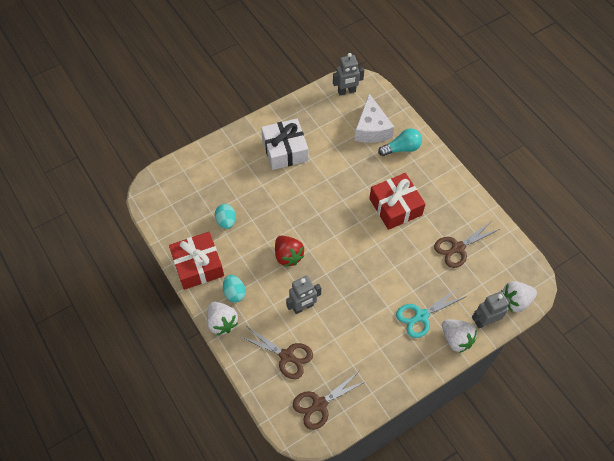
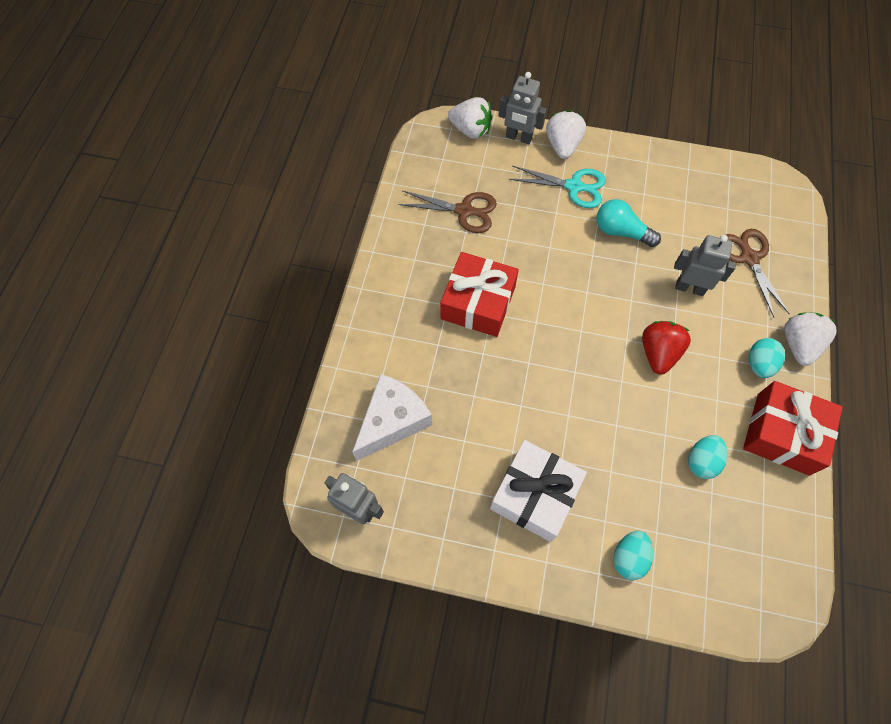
camera: 135 degrees left, 5 degrees up
(226, 159) = (629, 557): none -> turquoise egg
(319, 404) = (750, 196): brown scissors -> none
(402, 148) = (389, 361): turquoise light bulb -> turquoise light bulb (621, 231)

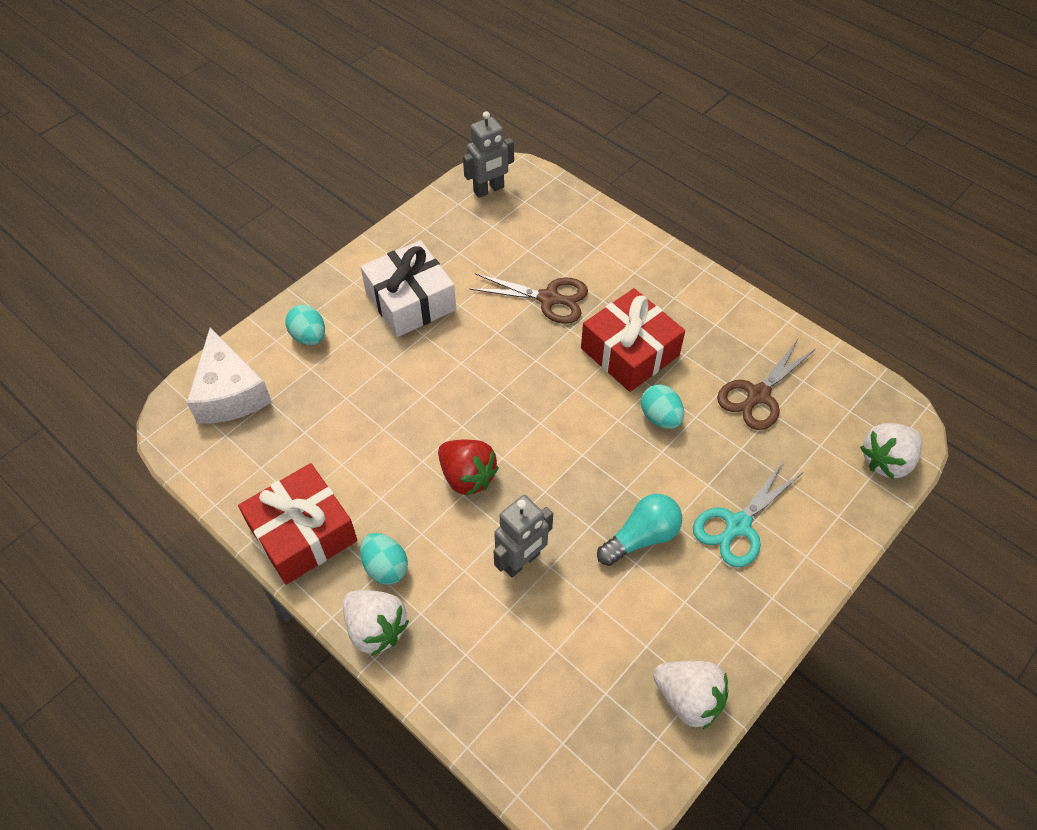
camera: 120 degrees right, 10 degrees down
(392, 421) = (548, 238): white cheese -> white cheese (230, 393)
(518, 138) = (850, 507): grey robot -> none
(562, 146) = (813, 551): white strawberry -> white strawberry (688, 699)
(701, 461) = (336, 442): turquoise egg -> turquoise egg (660, 417)
(748, 258) = (518, 661): brown scissors -> brown scissors (549, 298)

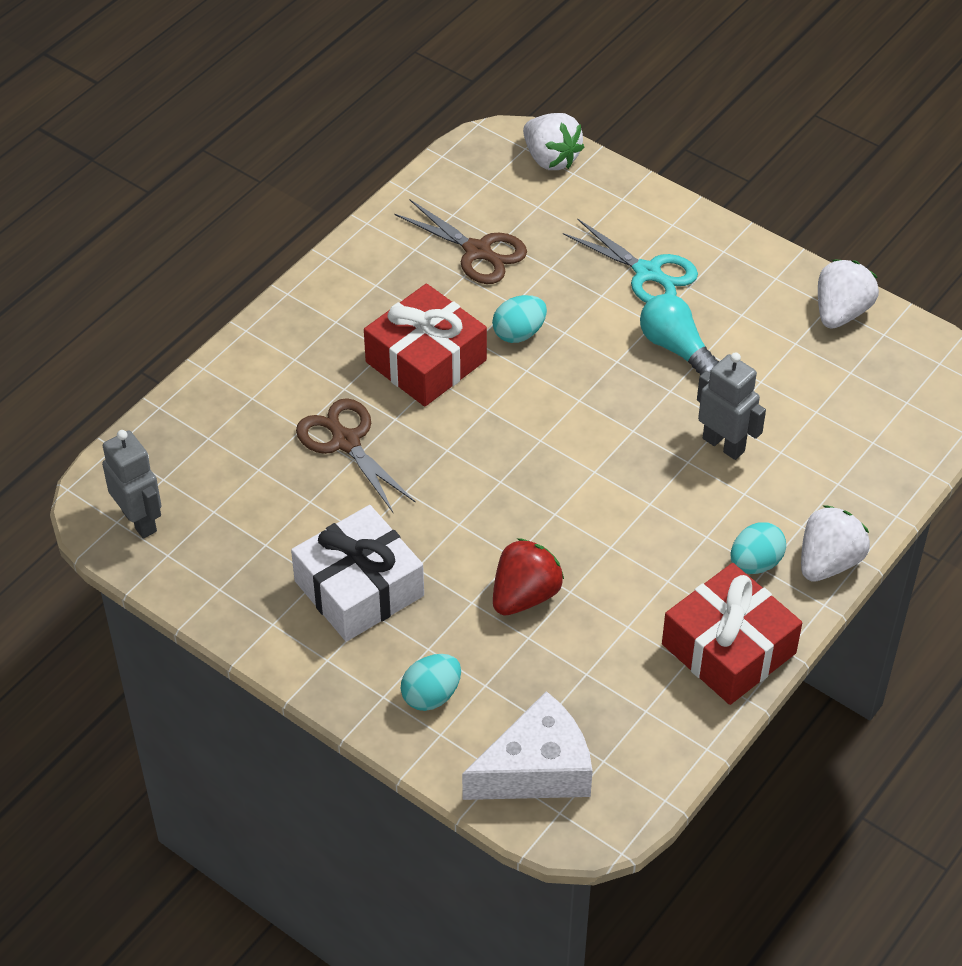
camera: 95 degrees left, 5 degrees down
(467, 477) = (626, 501): red strawberry -> red strawberry (525, 595)
(549, 298) = (345, 441): brown scissors -> brown scissors turned 45 degrees counterclockwise

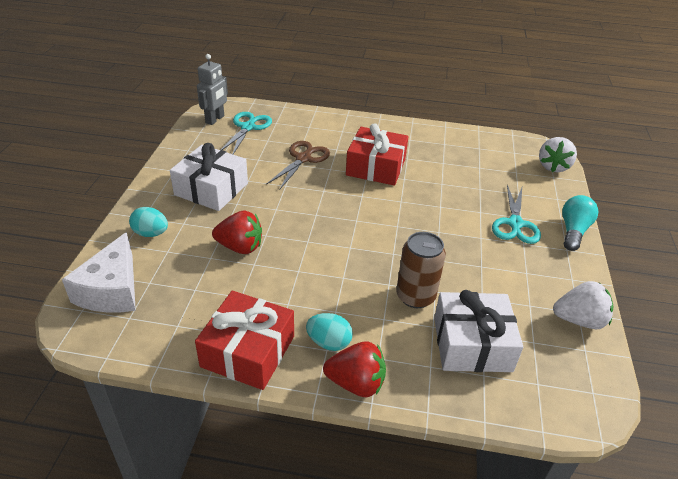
camera: 60 degrees right, 10 degrees down
(198, 482) = (248, 127): none -> turquoise scissors
(478, 251) = (464, 162): brown scissors -> none
(519, 333) = (423, 191): turquoise egg -> none
(536, 769) = (112, 290): white cheese -> white cheese turned 60 degrees clockwise
(675, 347) = (471, 252): turquoise light bulb -> turquoise light bulb (573, 231)
(724, 444) = (415, 296): grey robot -> brown can
(825, 429) = (472, 344): none -> white gift
(828, 562) = (356, 383): white strawberry -> red strawberry

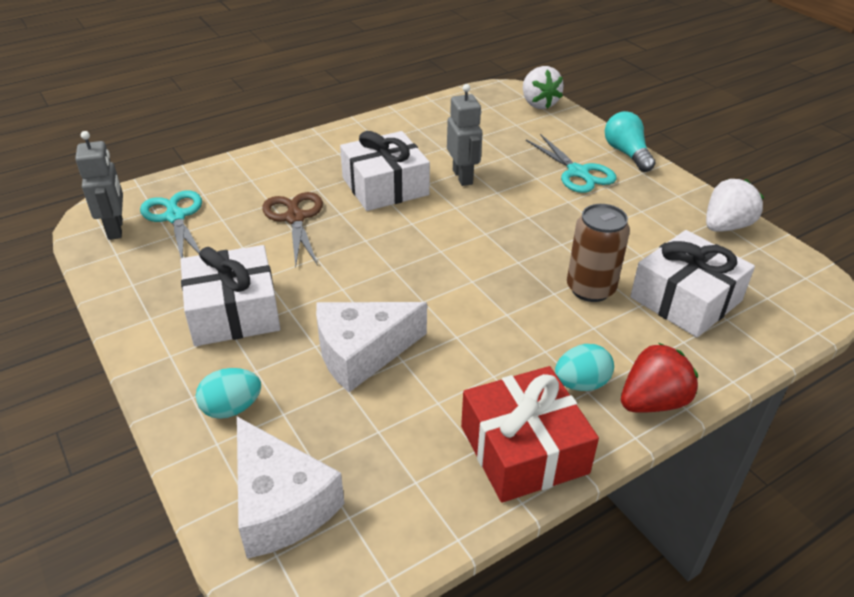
camera: 40 degrees left, 0 degrees up
(240, 247) = (362, 353): red strawberry -> white cheese
(376, 167) = (385, 186): red gift -> white gift
(431, 186) = (463, 177): none -> grey robot

